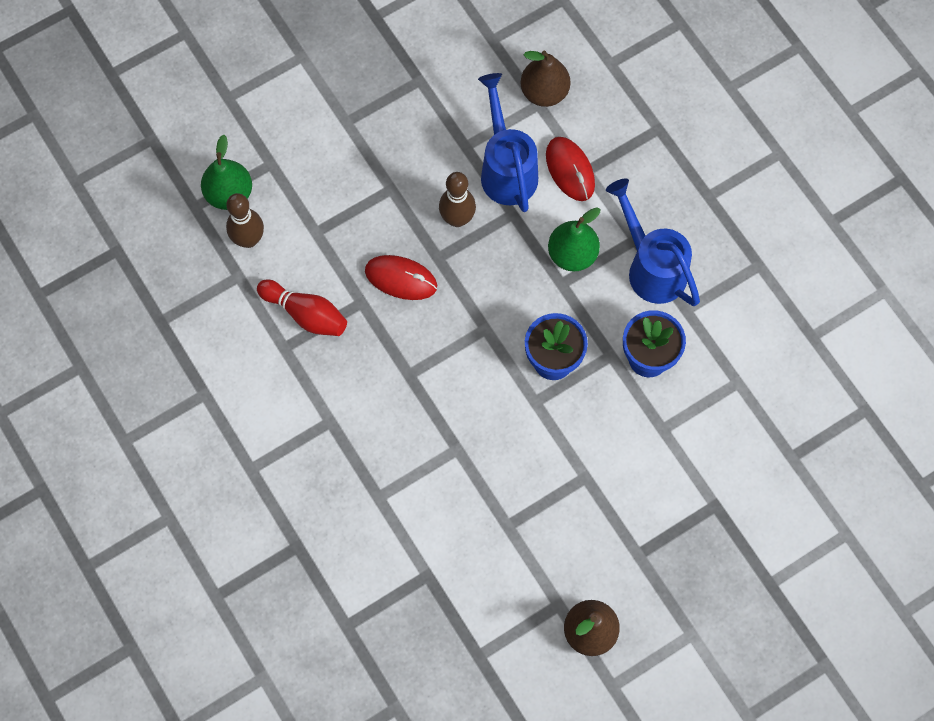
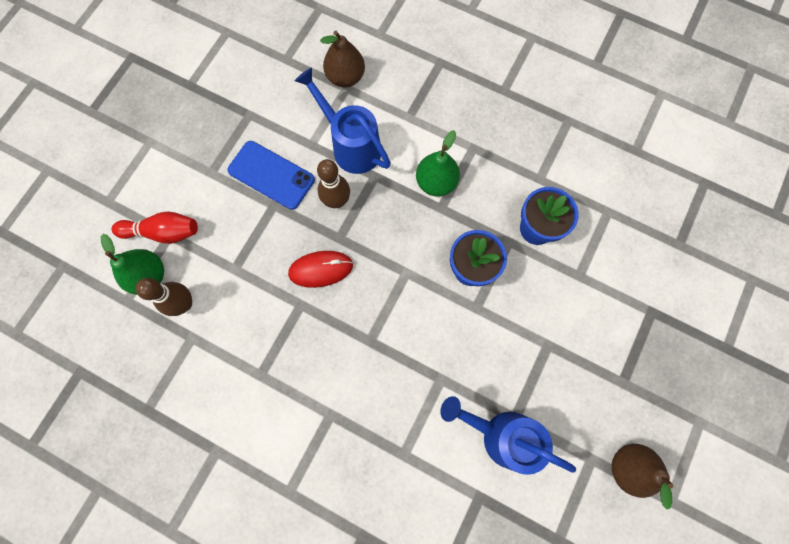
camera: 30 degrees left, 5 degrees up
(306, 314) = (262, 338): red bowling pin -> red bowling pin (163, 232)
(406, 156) = (271, 175): none -> blue phone
(570, 170) = (397, 122): red mouse -> none
(651, 267) = (497, 161): blue watering can -> blue watering can (501, 435)

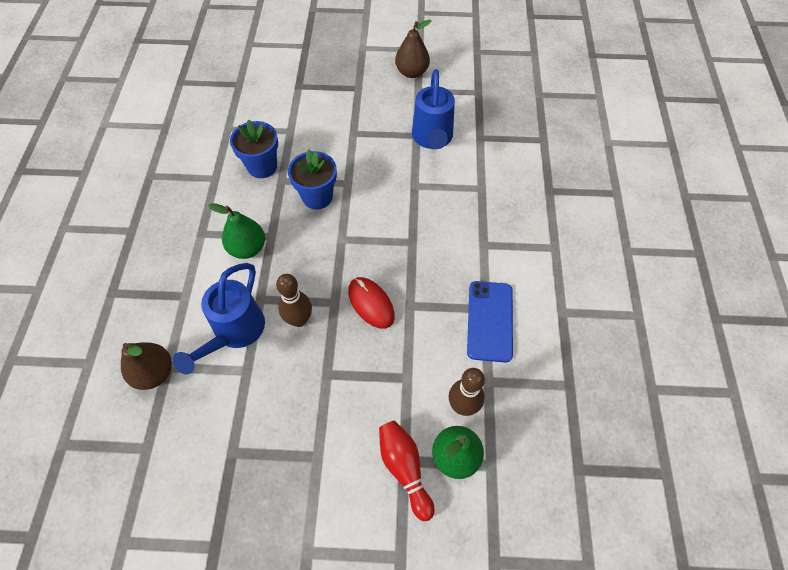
camera: 115 degrees left, 15 degrees down
(271, 175) = (296, 392): blue phone -> blue phone (490, 321)

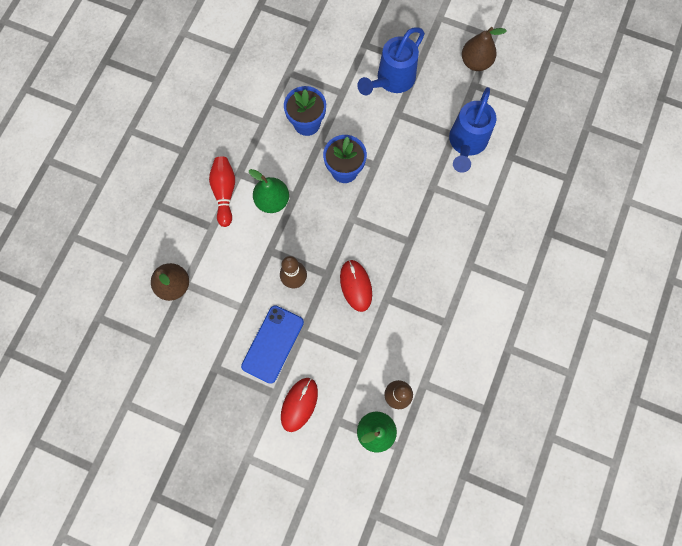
camera: 20 degrees right, 15 degrees up
(235, 332) = (242, 273): blue watering can -> blue watering can (392, 80)
(351, 458) = (299, 404): none -> red mouse
(404, 468) = (335, 426): red bowling pin -> red bowling pin (224, 192)
(490, 321) = (446, 335): blue phone -> blue phone (273, 344)

